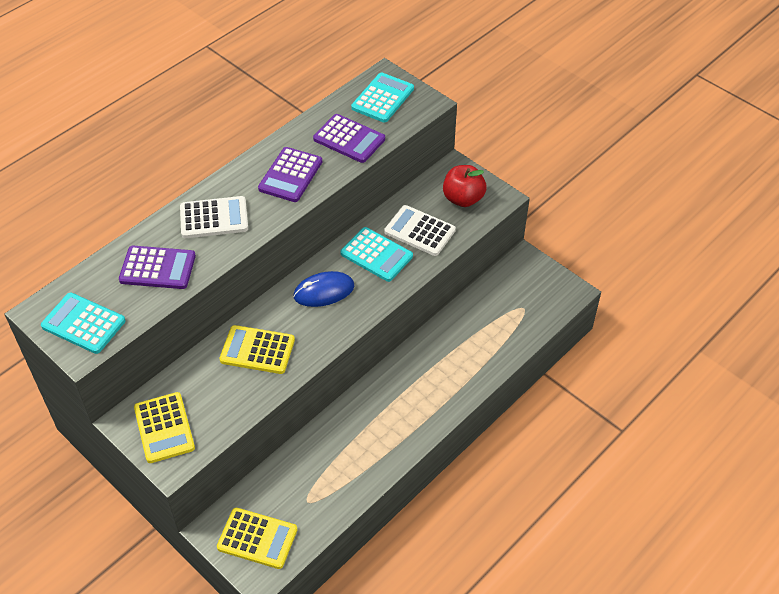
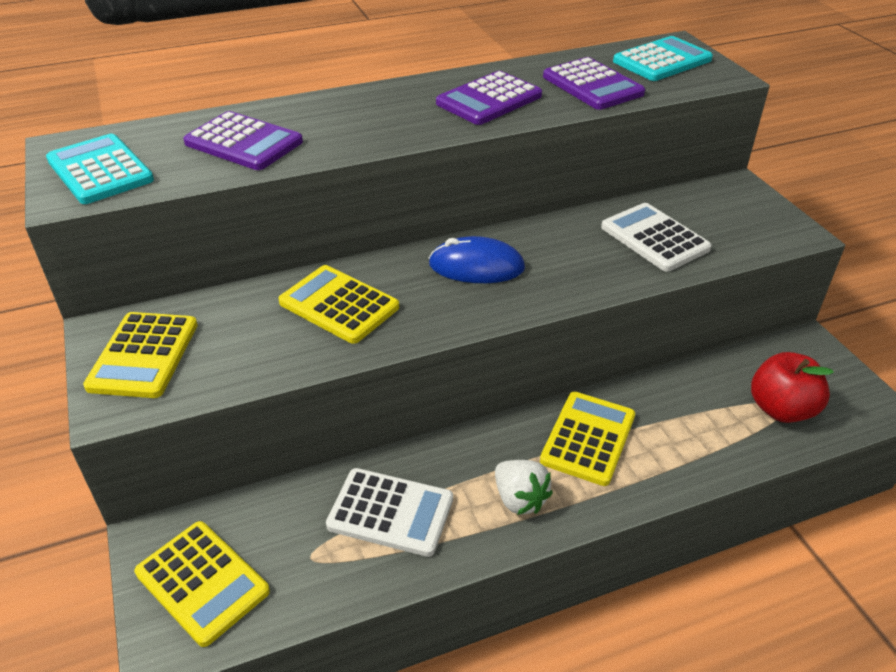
camera: 25 degrees right, 10 degrees down
(214, 218) = (357, 115): white calculator -> white calculator (390, 512)
(376, 255) = (576, 247): turquoise calculator -> none
(402, 424) = (519, 499): none -> white strawberry
(423, 372) = (588, 438): none -> yellow calculator
(463, 199) = (737, 220): red apple -> red apple (781, 409)

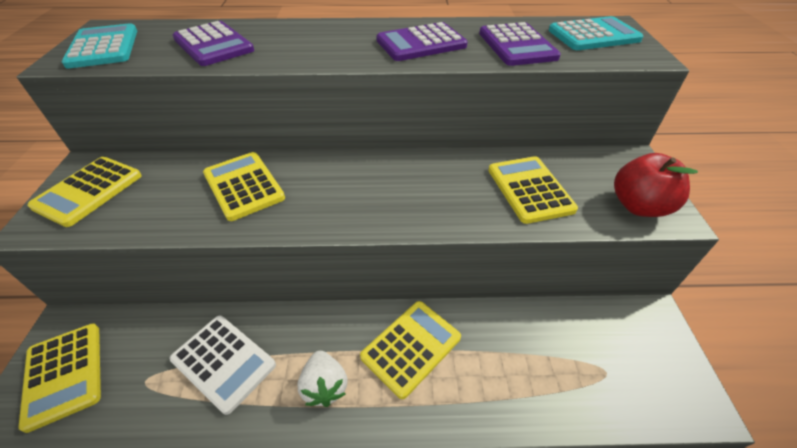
camera: 20 degrees right, 5 degrees up
(476, 266) = (366, 179): blue mouse -> none
(654, 238) = (530, 189): white calculator -> yellow calculator
(781, 409) = (599, 375): red apple -> red apple (638, 206)

